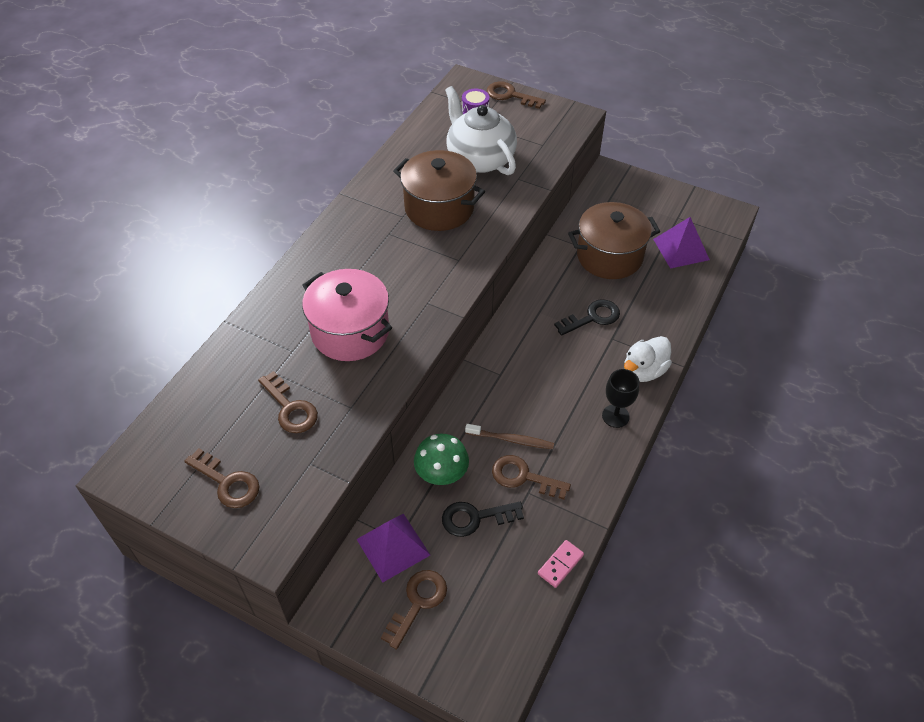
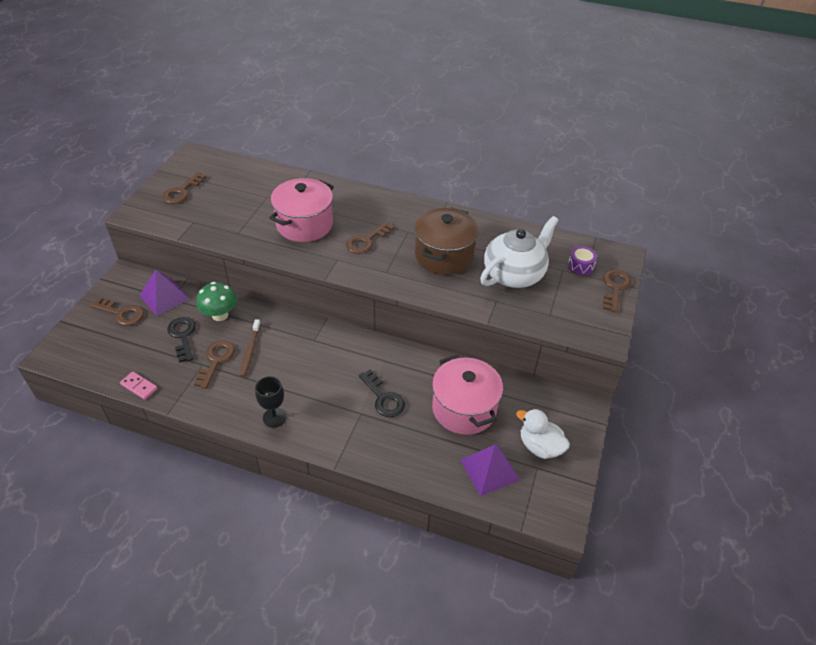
camera: 80 degrees right, 5 degrees down
(290, 408) = (237, 207): brown key -> brown key (366, 241)
(609, 256) = (464, 409): brown pot -> pink pot
(643, 371) = (325, 437): white duck -> white duck (540, 446)

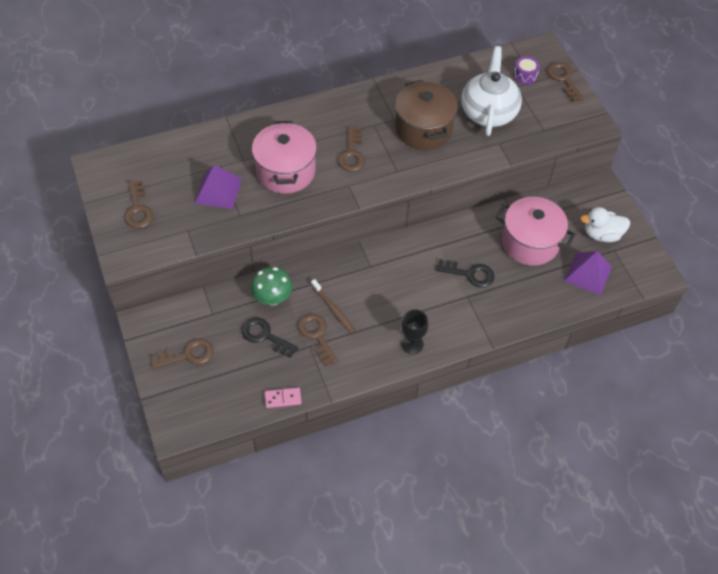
camera: 40 degrees left, 10 degrees up
(164, 297) = (205, 316): purple pyramid -> purple pyramid (218, 190)

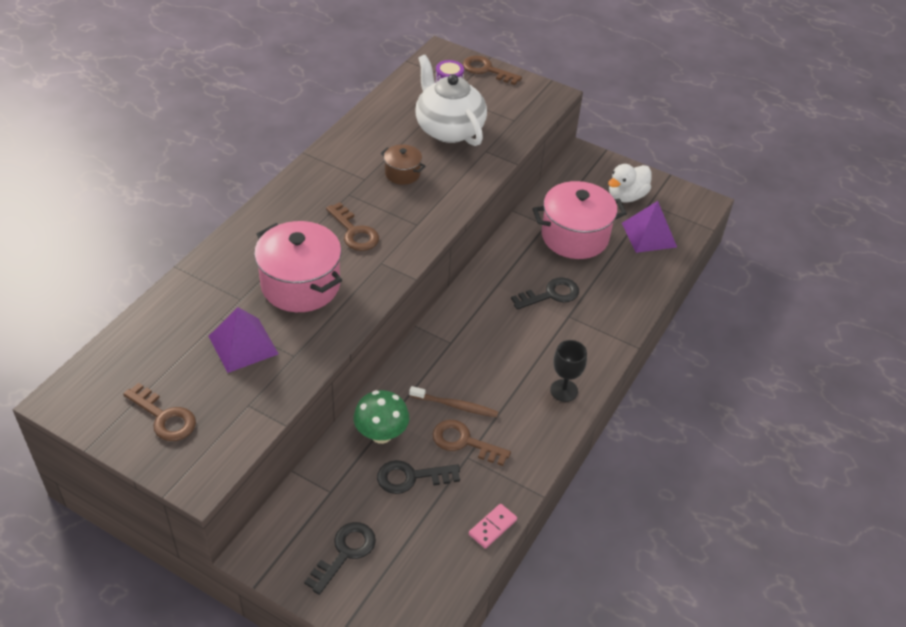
camera: 40 degrees left, 10 degrees down
(187, 355) = (345, 553): brown key -> black key
(423, 129) = (402, 173): brown pot -> brown pot, size x0.50

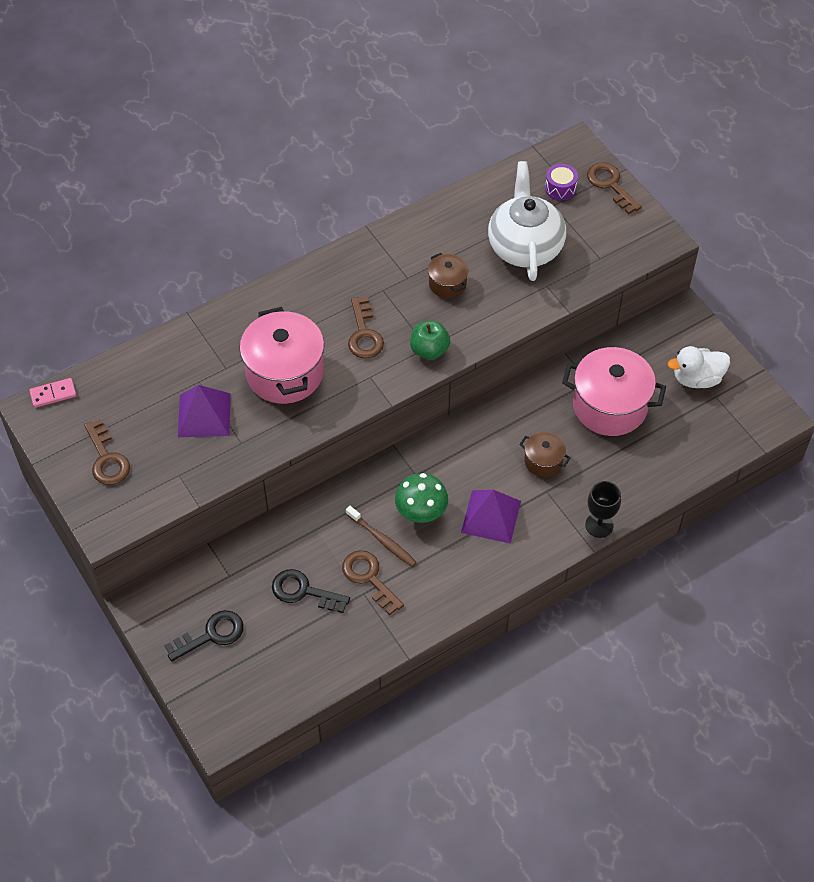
camera: 30 degrees right, 10 degrees up
(381, 434) = (301, 540): green mushroom -> green mushroom (421, 513)
(420, 226) = (429, 350): none -> green apple
(492, 527) = (346, 666): pink domino -> pink domino (53, 394)
(550, 294) = (543, 461): black key -> brown pot
(564, 390) = (492, 566): black goblet -> black goblet (599, 525)
(649, 235) = (690, 432): purple pyramid -> purple pyramid (491, 516)

